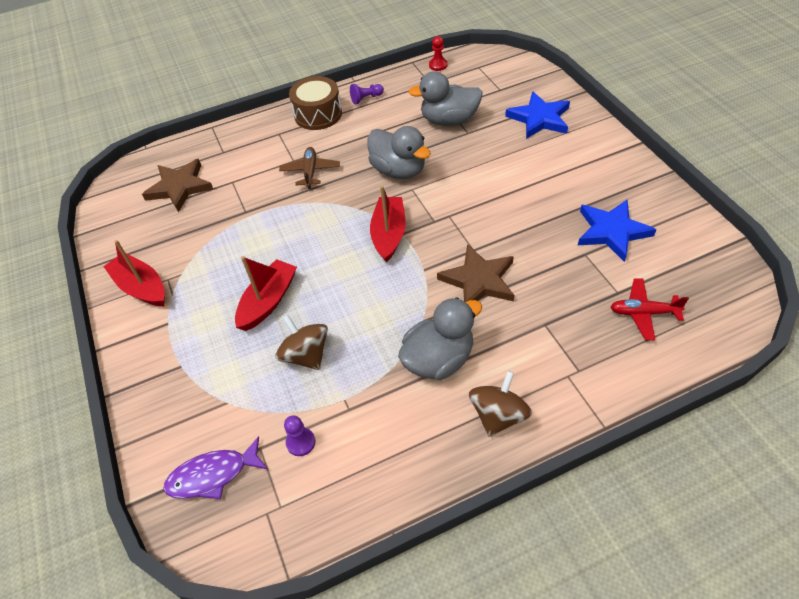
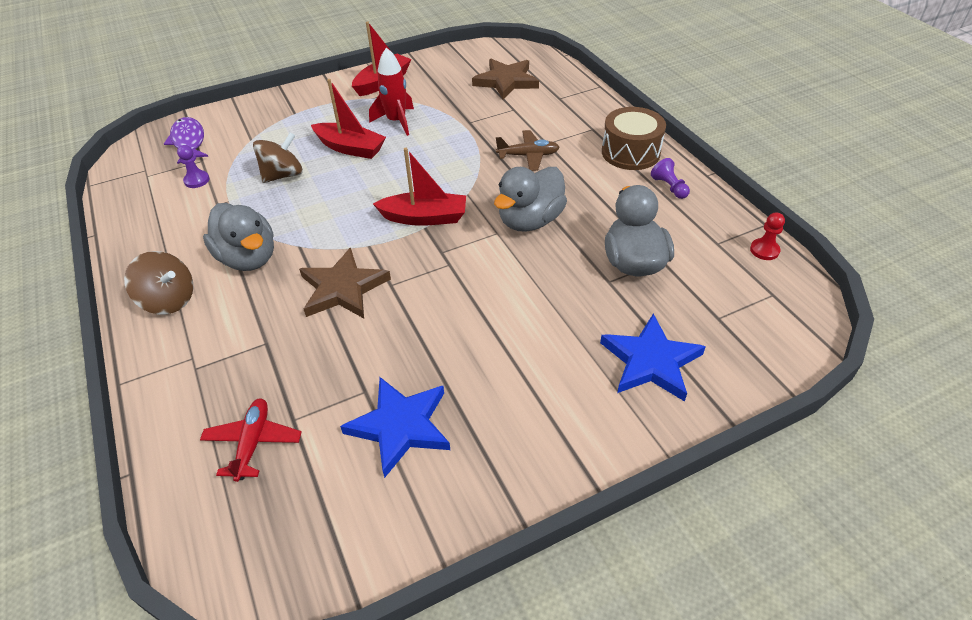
camera: 85 degrees right, 5 degrees down
(228, 267) = (396, 121): none -> red rocket

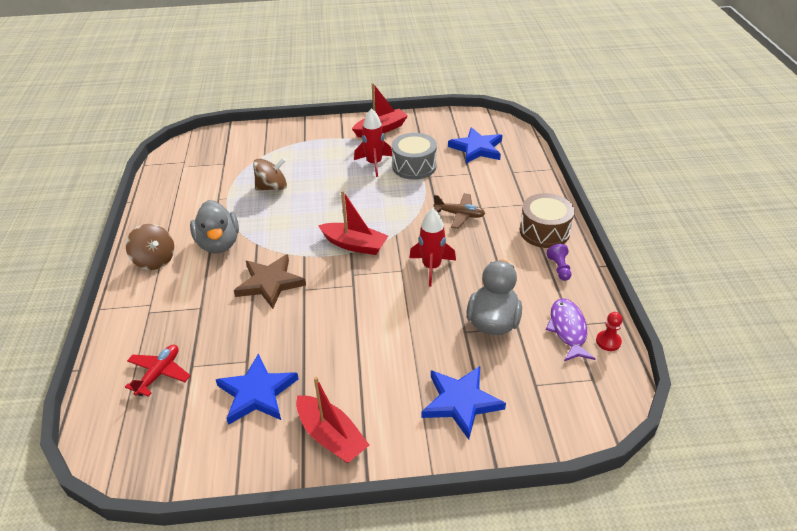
camera: 20 degrees right, 5 degrees down
(189, 141) = (222, 147): purple fish -> purple fish (568, 330)
(197, 180) = (213, 177): purple pawn -> none
(350, 148) = (330, 177): red boat -> red boat (331, 436)
(445, 115) = (414, 166): none -> grey drum
(506, 81) = (477, 148): brown star -> blue star
(530, 220) = (431, 267): grey duck -> red rocket

